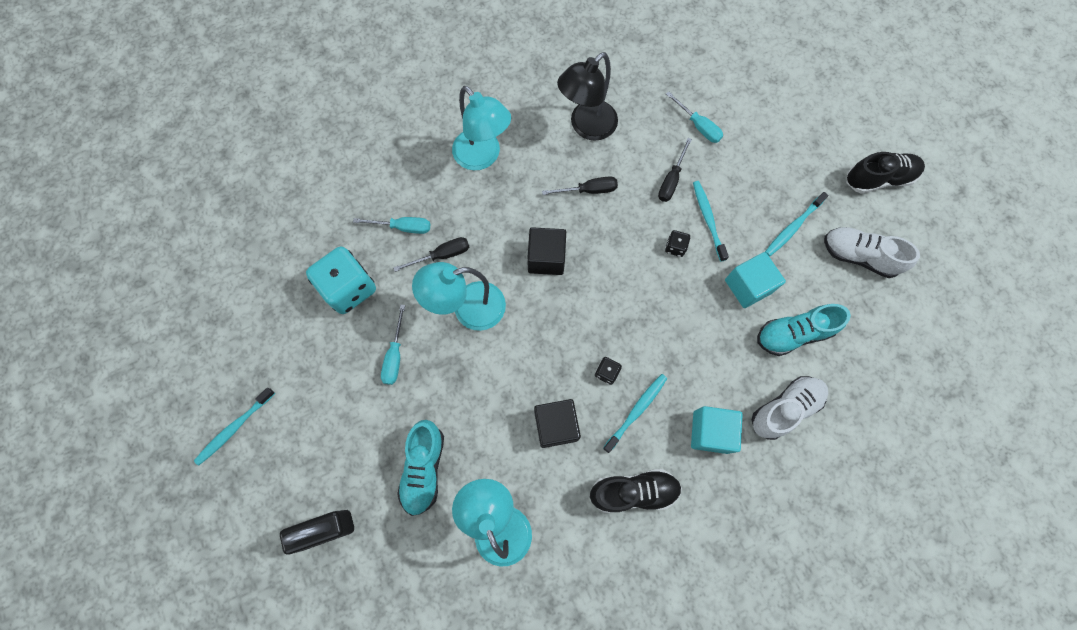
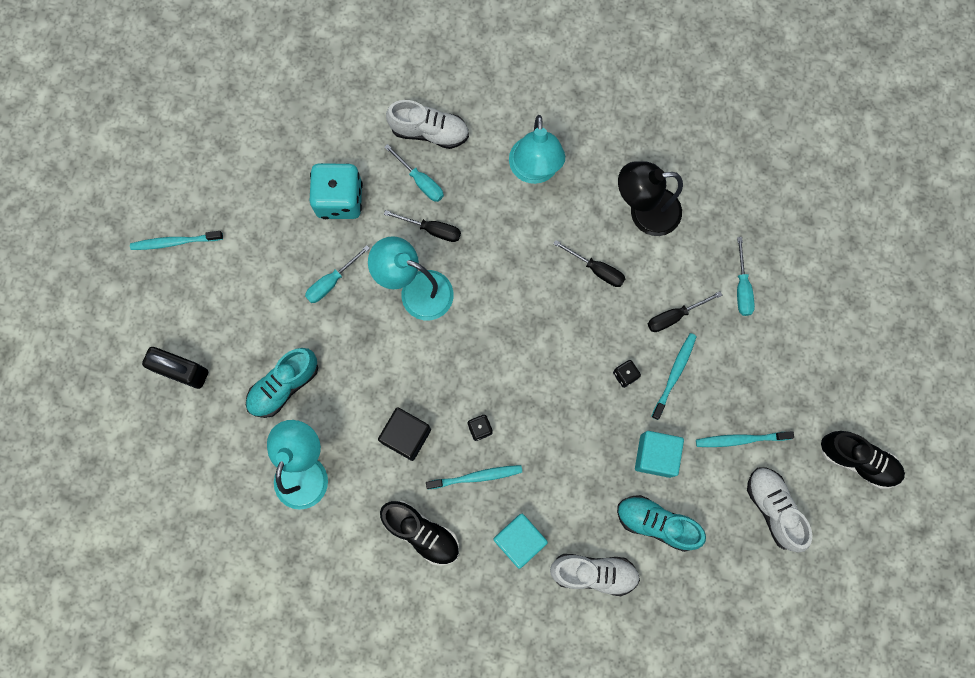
camera: 40 degrees right, 5 degrees up
(379, 187) = (429, 132): none -> white shoe
(546, 258) = (512, 299): black cube -> none

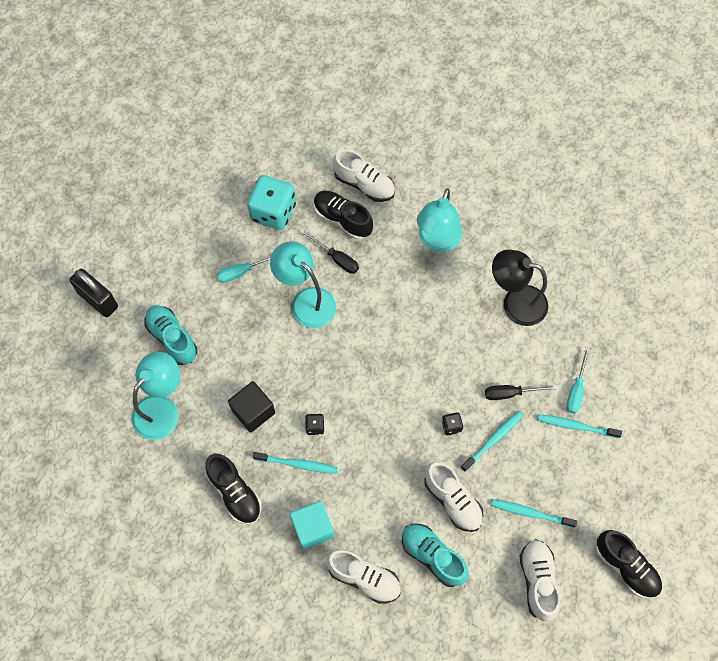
camera: 20 degrees right, 10 degrees down
(174, 242) = (133, 201): turquoise toothbrush -> turquoise toothbrush (575, 426)
(284, 386) = (172, 338): turquoise shoe -> turquoise shoe turned 75 degrees clockwise
(420, 181) = (342, 219): turquoise screwdriver -> black shoe
(596, 269) = (459, 334): black screwdriver -> none
(655, 455) = (452, 500): turquoise cube -> white shoe

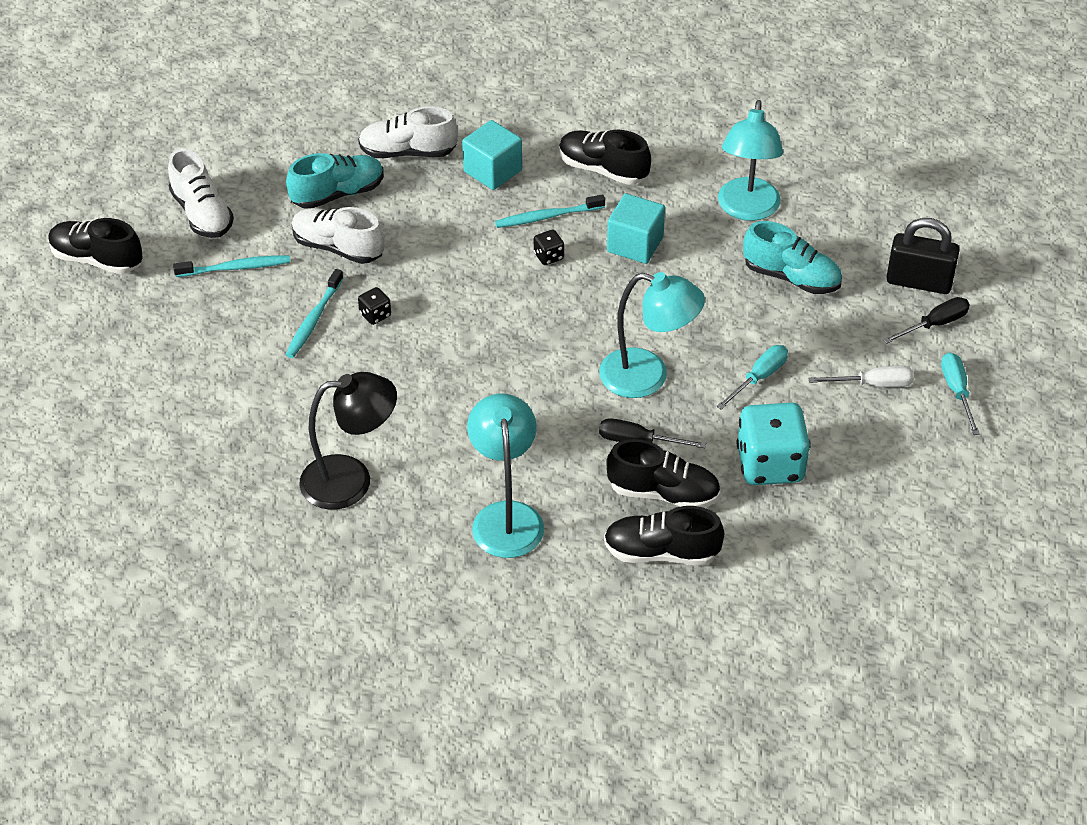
camera: 155 degrees right, 20 degrees down
(180, 239) = (873, 384): none -> white screwdriver
(253, 411) = (635, 244): black cube -> turquoise cube
(364, 184) = (661, 552): white shoe -> black shoe
(432, 556) = (338, 194): turquoise shoe -> turquoise shoe turned 45 degrees counterclockwise
(510, 393) = (312, 375): black screwdriver -> black screwdriver (935, 324)
(575, 426) = (209, 370): turquoise toothbrush -> none
(576, 390) = (222, 409): turquoise screwdriver -> turquoise screwdriver (957, 391)

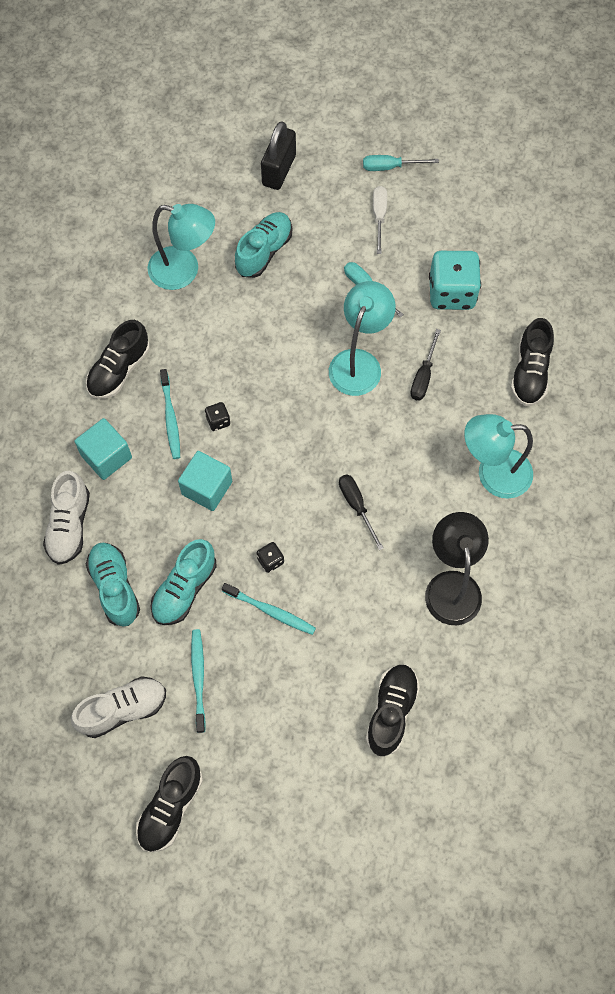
camera: 85 degrees left, 20 degrees up
(338, 247) = (184, 589): white shoe -> turquoise shoe
(635, 244) = (213, 355): turquoise cube -> turquoise cube (207, 488)
(663, 493) = (475, 365): black shoe -> black shoe (391, 712)
(935, 324) = (323, 168): black screwdriver -> black screwdriver (356, 506)

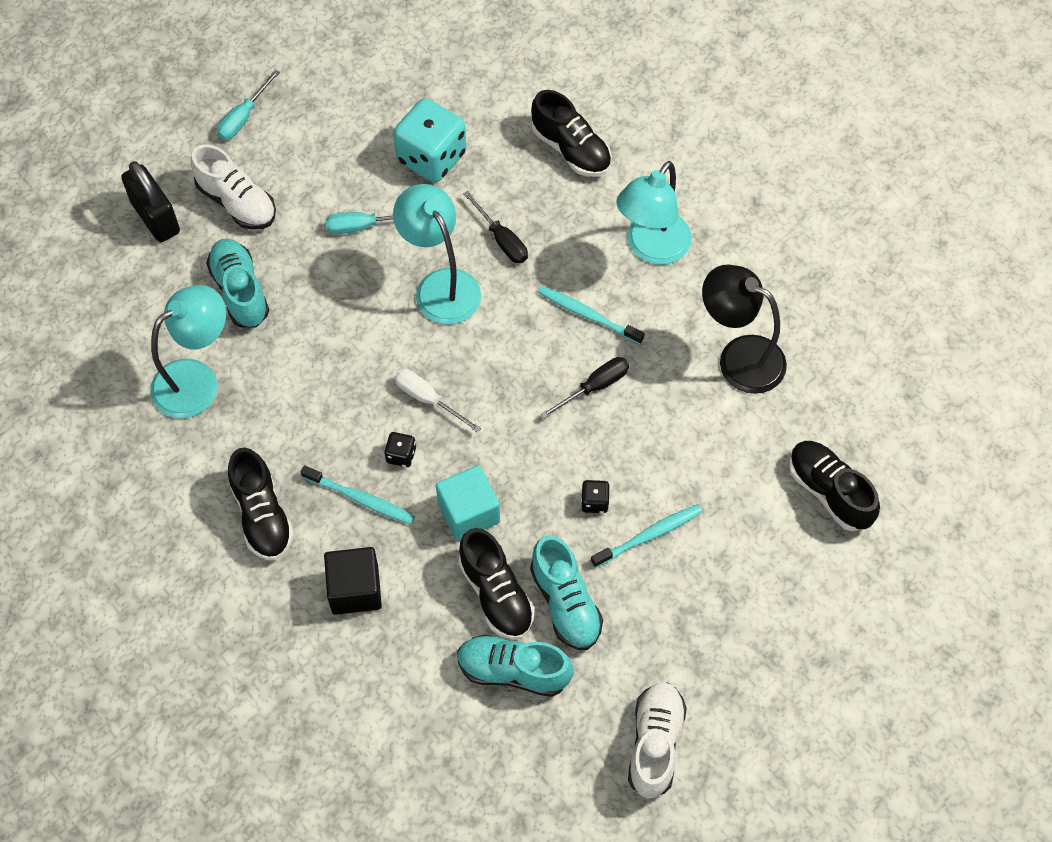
camera: 55 degrees left, 5 degrees down
(69, 525) = (407, 675): white shoe -> white shoe (237, 202)
(106, 456) = (355, 589): turquoise cube -> black cube
(171, 807) = (791, 758): black shoe -> black shoe (496, 594)
(198, 678) = (672, 648): turquoise toothbrush -> turquoise toothbrush (587, 315)
(356, 506) = (595, 387): black screwdriver -> black screwdriver turned 135 degrees clockwise
(379, 216) = (291, 163): white screwdriver -> white screwdriver (428, 399)

